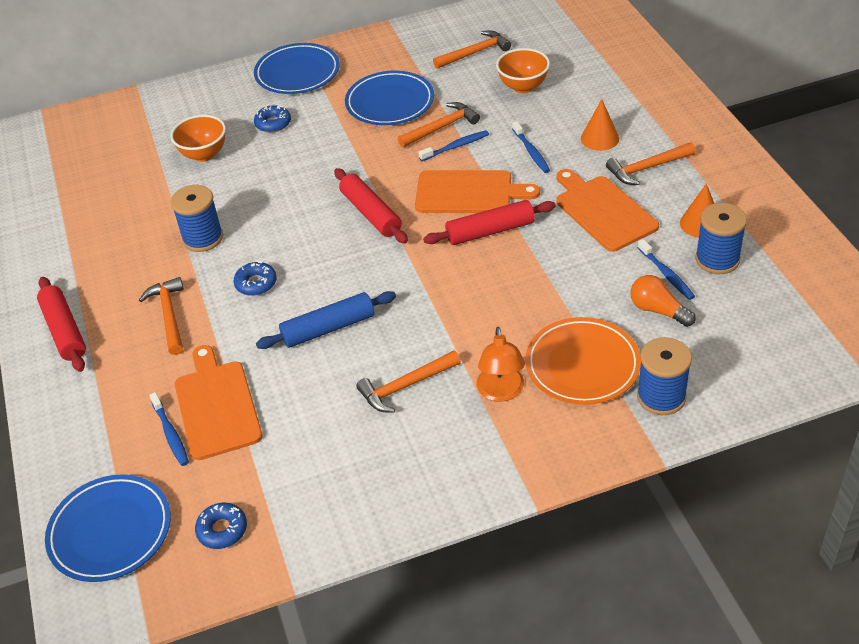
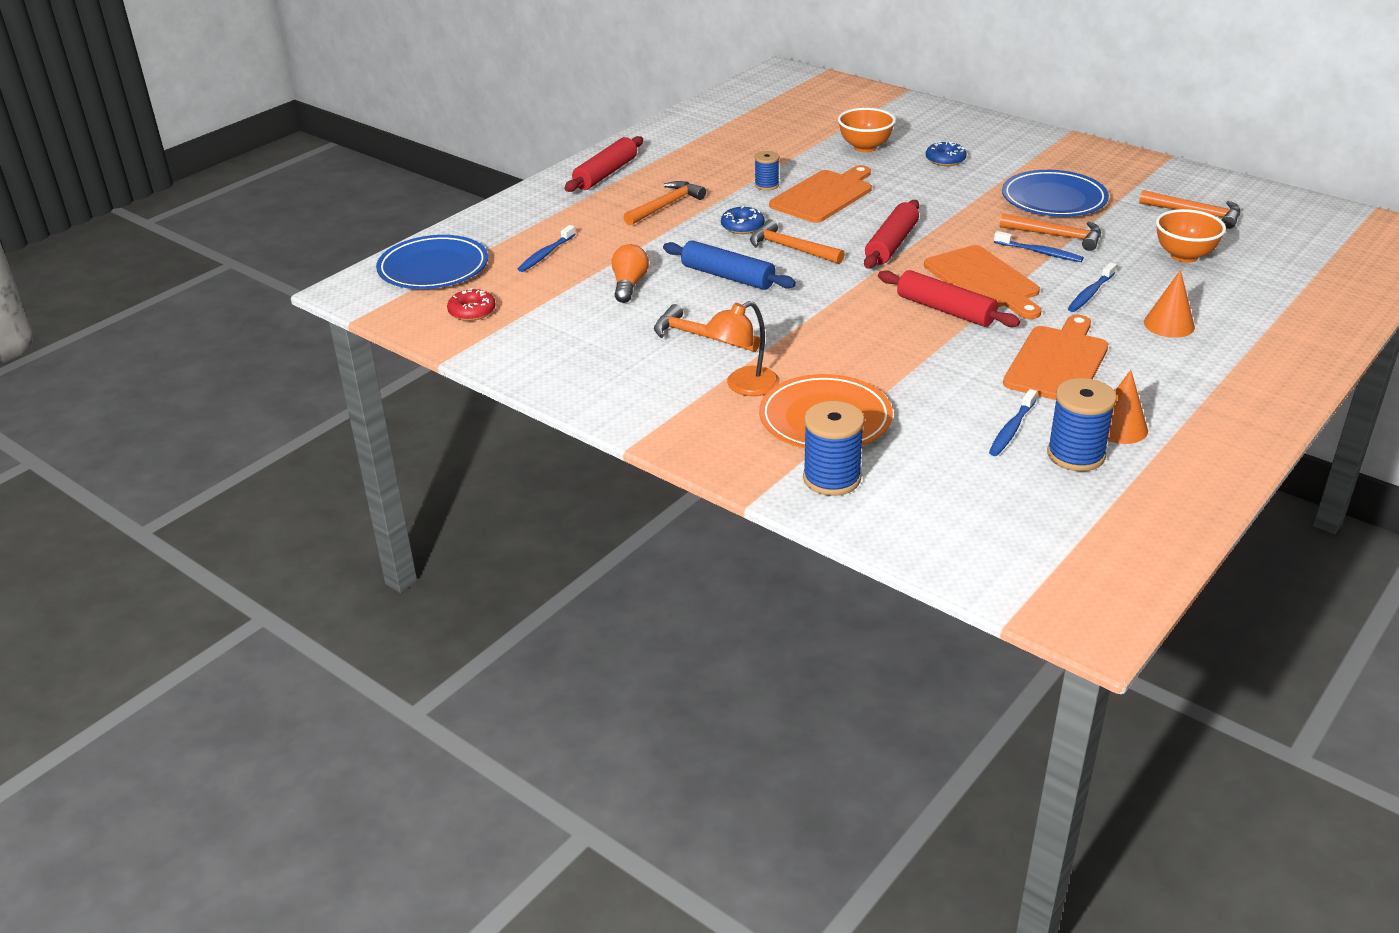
camera: 55 degrees right, 10 degrees down
(203, 238) = (766, 185): blue spool -> blue spool, size x0.59
(216, 406) = (592, 261): orange cutting board -> orange cutting board (824, 195)
(222, 530) = (472, 311): blue donut -> red donut
(297, 73) = (1028, 144): blue plate -> none
(647, 168) = (1162, 367): orange hammer -> orange hammer (791, 248)
(658, 310) = (951, 440): orange light bulb -> orange light bulb (629, 285)

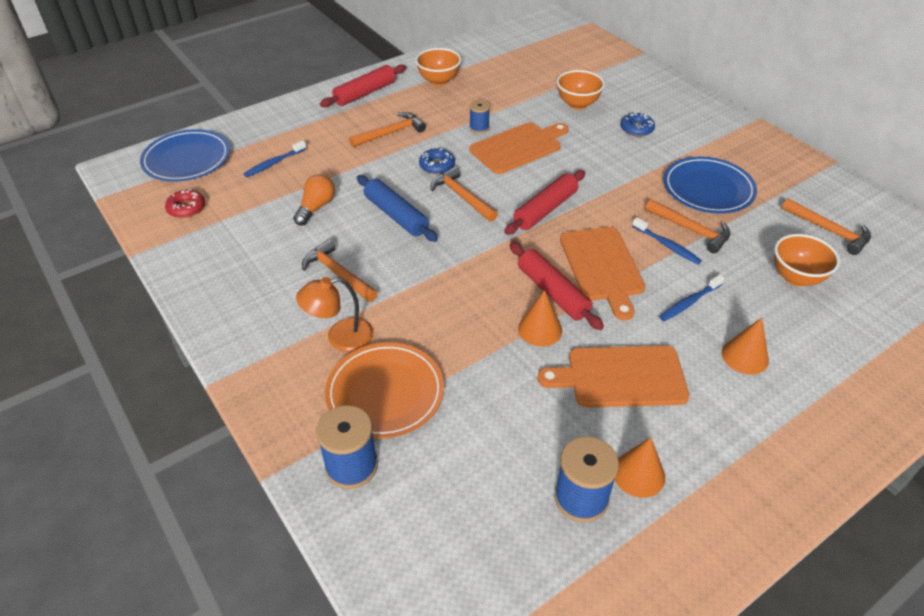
camera: 15 degrees right, 10 degrees up
(687, 149) = (438, 81): none -> orange bowl
(952, 341) = (540, 329): none -> orange cone
(1011, 429) = (538, 449): blue toothbrush -> none
(1057, 362) = (620, 377): orange cutting board -> orange cutting board turned 135 degrees counterclockwise

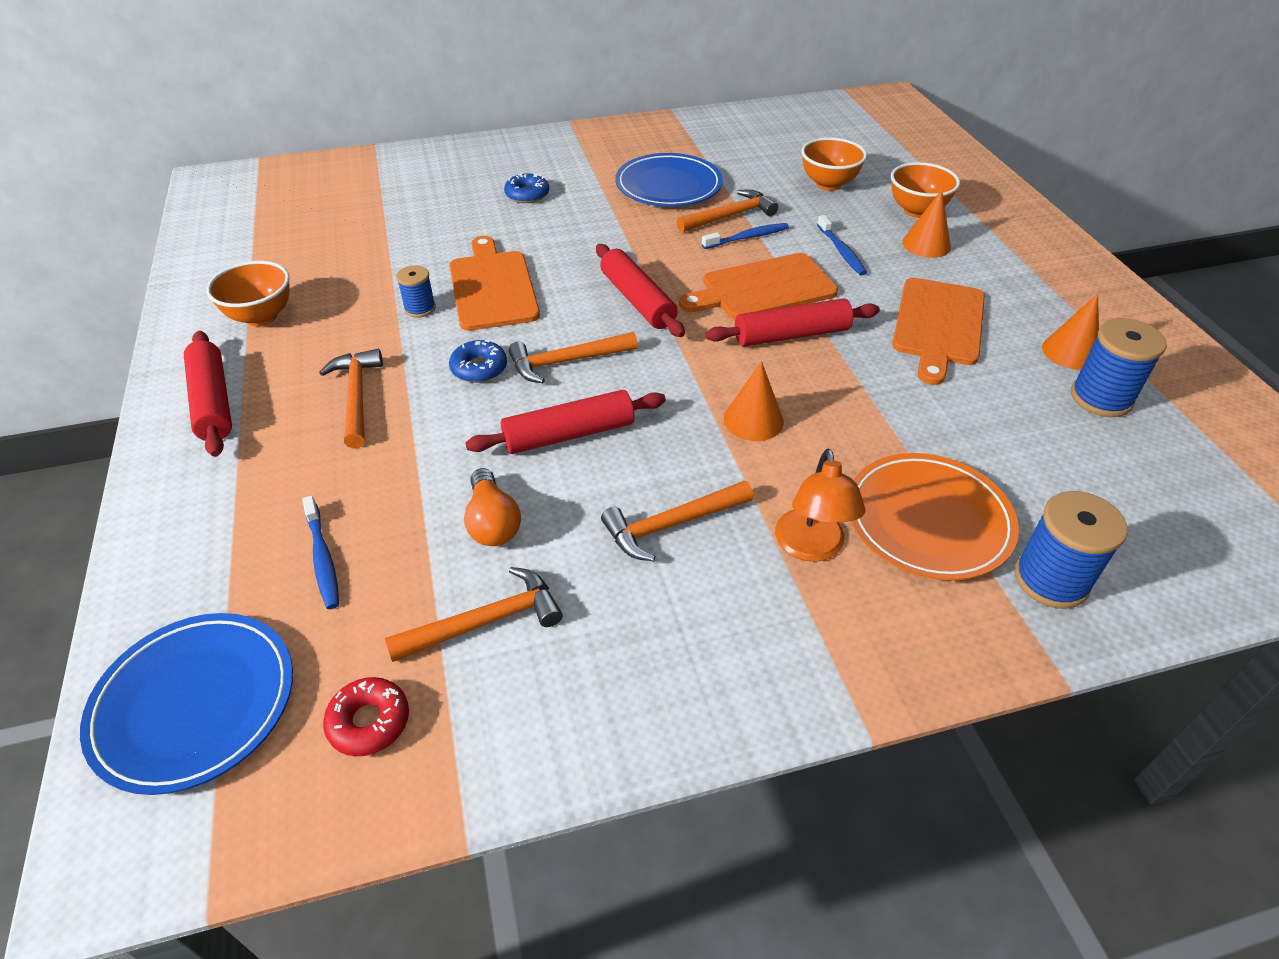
camera: 70 degrees left, 0 degrees up
(316, 207) = (492, 522): orange light bulb -> orange light bulb turned 150 degrees counterclockwise
(396, 215) = (569, 434): blue rolling pin -> red rolling pin
(540, 329) = (850, 361): orange cone -> orange cone (753, 420)
(577, 104) = (439, 218): orange bowl -> orange bowl (916, 211)
(602, 267) = (763, 288): orange cutting board -> orange cutting board turned 150 degrees clockwise
(829, 231) = (770, 147): orange hammer -> orange hammer (485, 621)

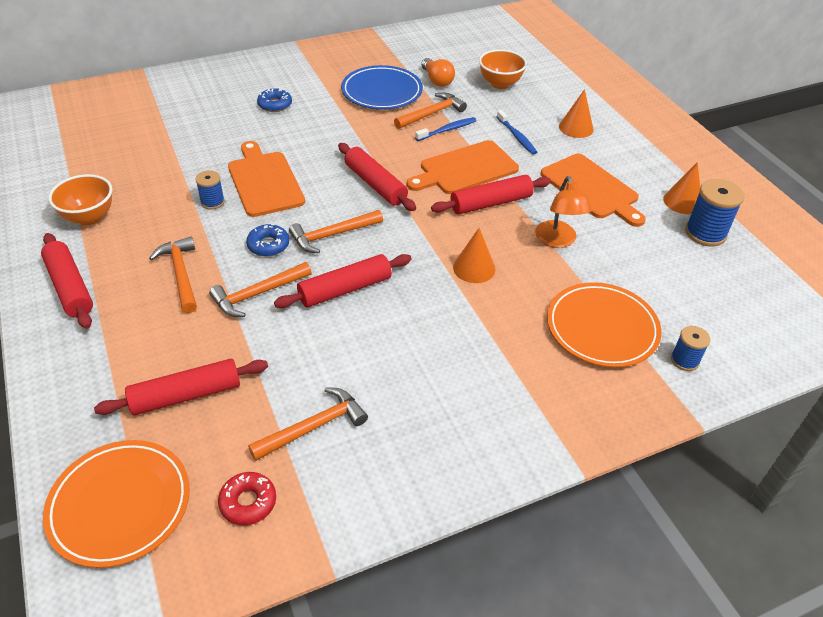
camera: 10 degrees left, 0 degrees up
(195, 704) = (120, 505): blue plate -> orange plate
(323, 558) = (186, 395): blue toothbrush -> red rolling pin
(492, 522) = (303, 357): orange light bulb -> orange light bulb (437, 80)
(671, 525) = (430, 347): orange hammer -> orange hammer (257, 294)
(811, 547) = (527, 354): orange lamp -> orange lamp (558, 241)
(916, 211) = (566, 102): orange bowl -> none
(938, 325) = (592, 188): orange cutting board -> orange cutting board turned 45 degrees counterclockwise
(1051, 580) = (684, 360): blue spool -> blue spool, size x0.59

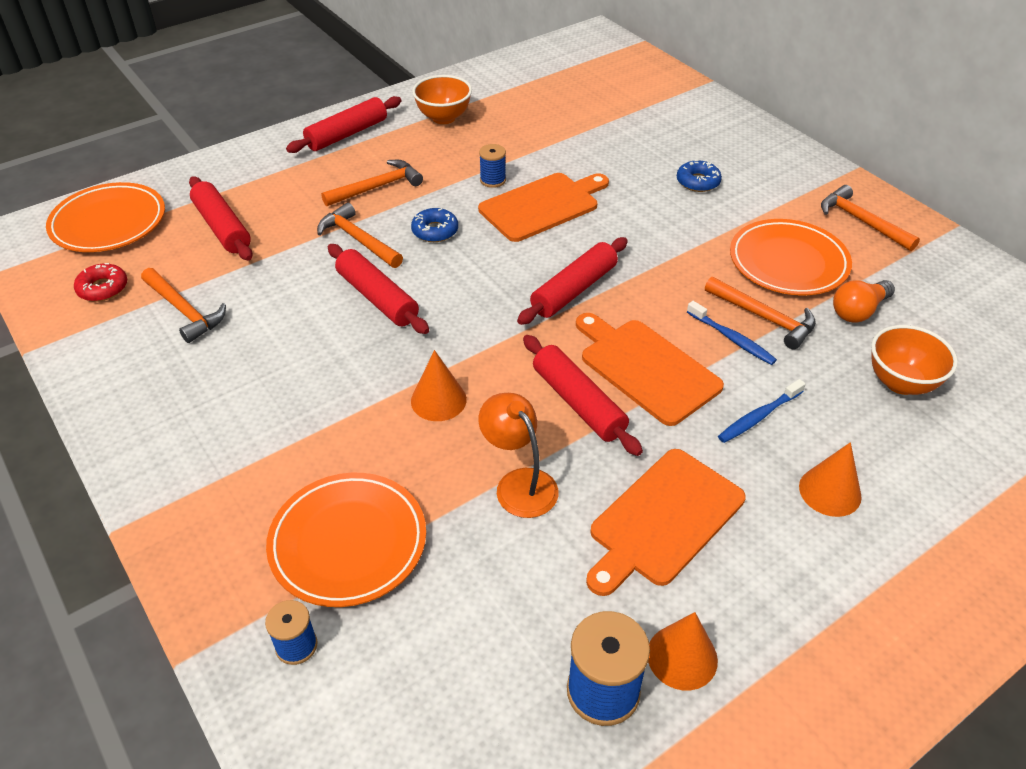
camera: 80 degrees right, 0 degrees up
(332, 235) = (465, 272): orange hammer -> orange hammer (861, 221)
(382, 92) = (788, 262): blue plate -> orange plate
(558, 241) = (519, 483): orange lamp -> orange lamp turned 75 degrees clockwise

